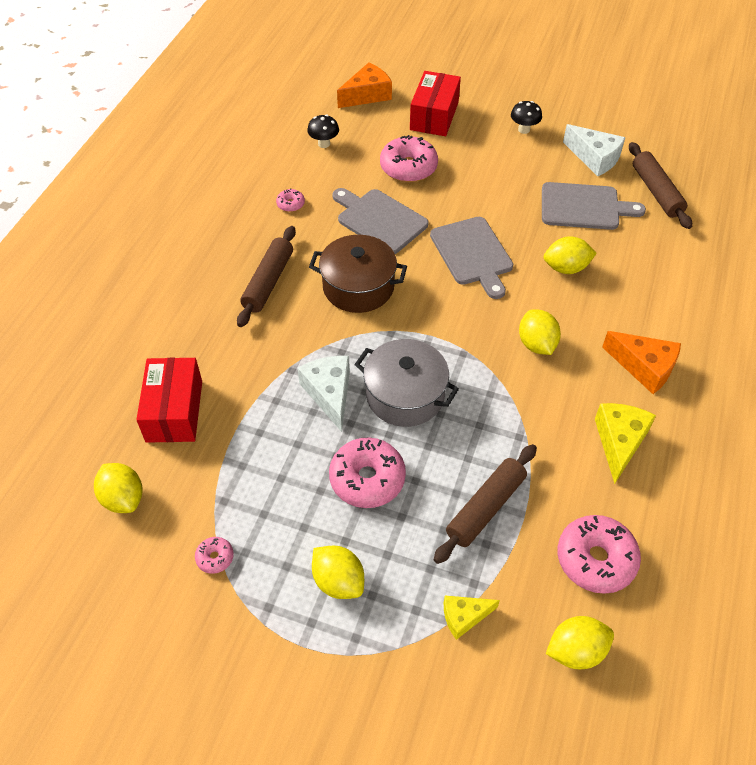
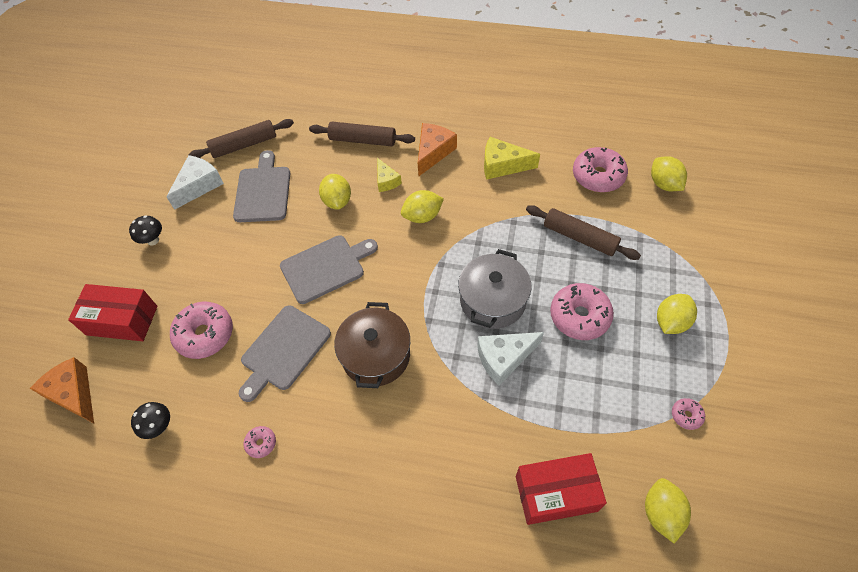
camera: 95 degrees left, 5 degrees up
(123, 498) = (661, 513): yellow lemon -> yellow lemon turned 45 degrees counterclockwise
(268, 282) = (378, 441): brown rolling pin -> brown rolling pin (362, 140)
(464, 617) = (666, 243): yellow cheese -> yellow cheese (386, 181)

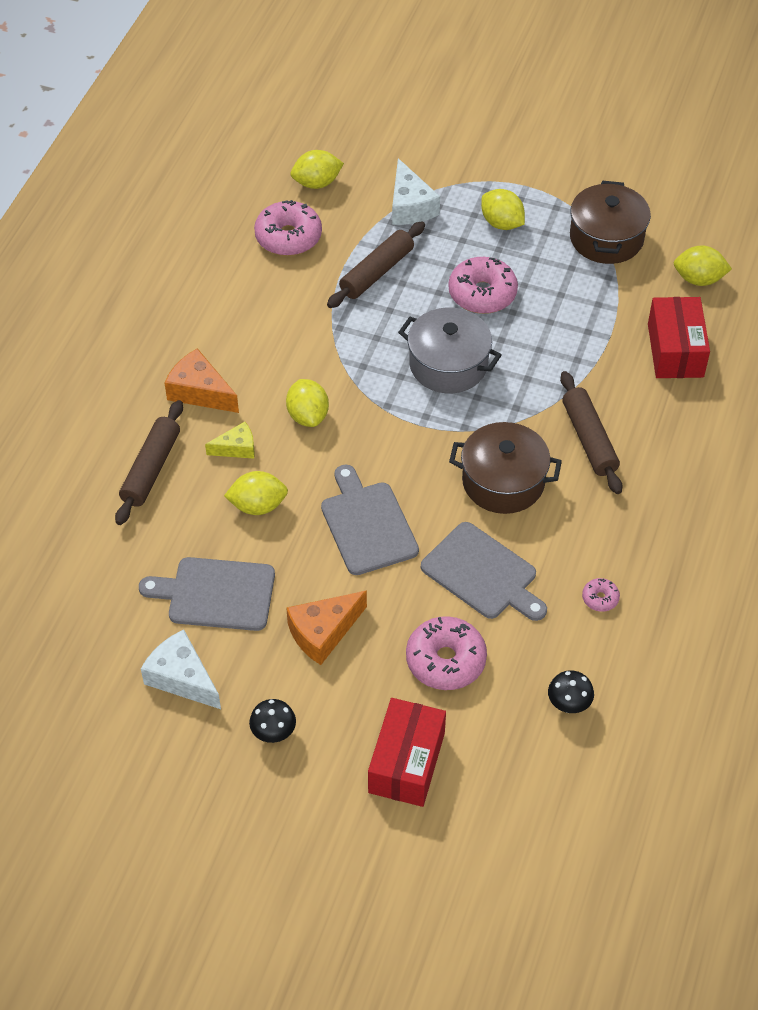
camera: 85 degrees left, 5 degrees down
(74, 394) = (511, 810): orange cheese -> orange cheese (323, 632)
(244, 145) = (114, 618): brown rolling pin -> brown rolling pin (589, 439)
(502, 165) = (244, 323): yellow cheese -> none
(504, 358) = (524, 366): white cheese -> white cheese (410, 206)
(686, 415) = (606, 238): pink donut -> brown pot

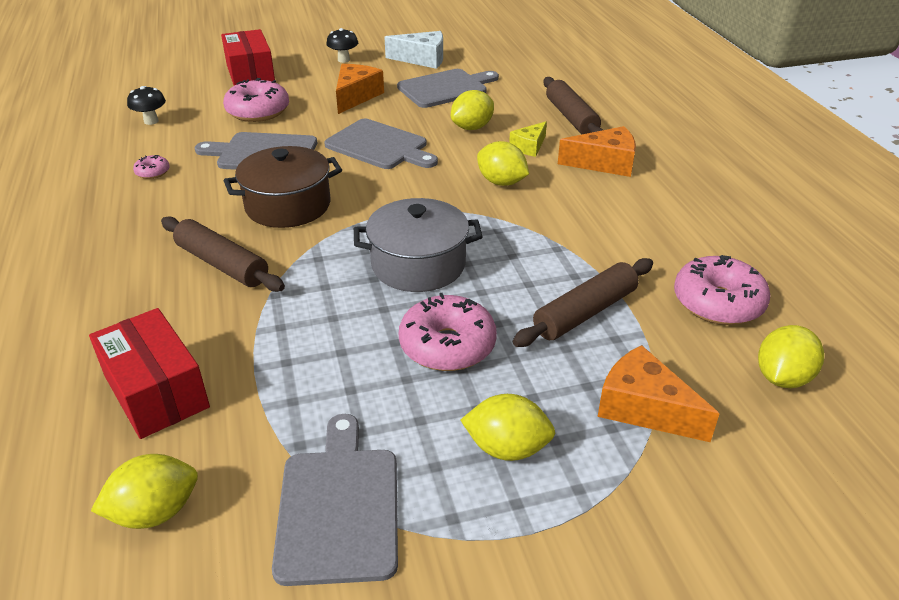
camera: 145 degrees right, 15 degrees down
(377, 272) = (585, 312): brown rolling pin -> brown rolling pin turned 45 degrees clockwise
(410, 206) = (644, 408): white cheese -> orange cheese
(606, 238) = (339, 507): brown pot -> grey cutting board

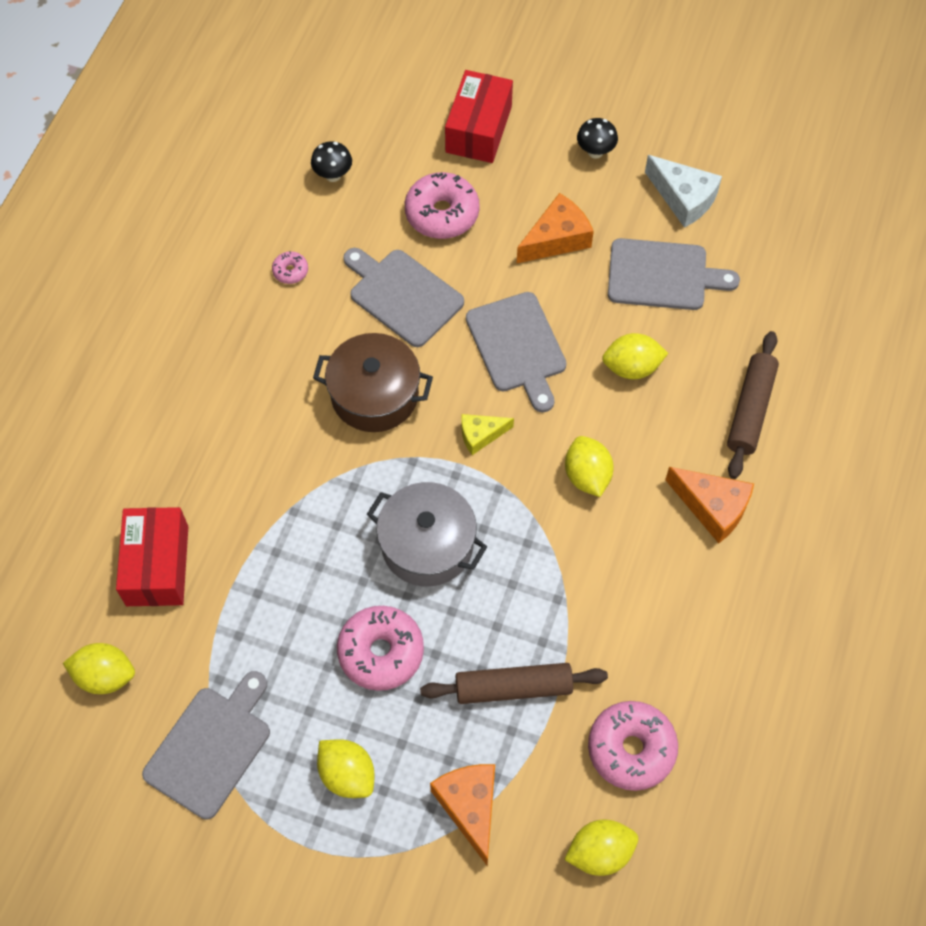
camera: 35 degrees right, 25 degrees up
(222, 264) = (276, 446): brown rolling pin -> none
(529, 147) = (662, 435): yellow cheese -> yellow cheese (481, 435)

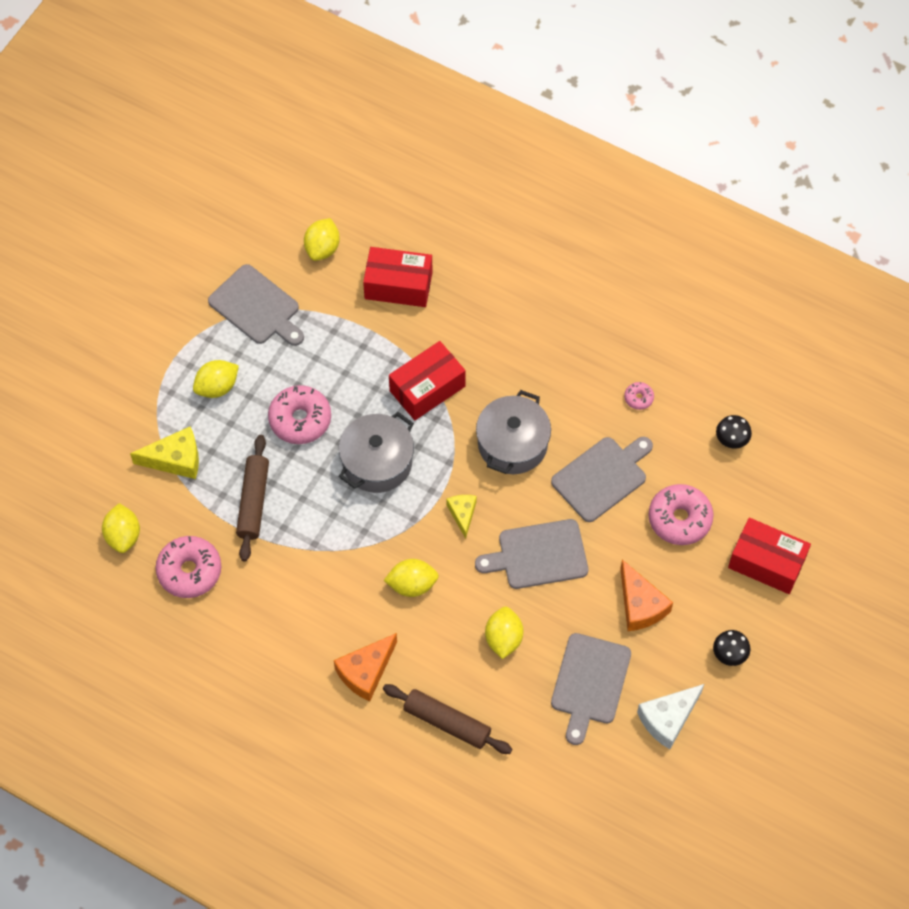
camera: 100 degrees right, 0 degrees up
(311, 503) = (427, 388): none -> red box
(375, 395) = (512, 444): brown pot -> grey pot
(470, 807) = (175, 459): orange cheese -> yellow cheese

